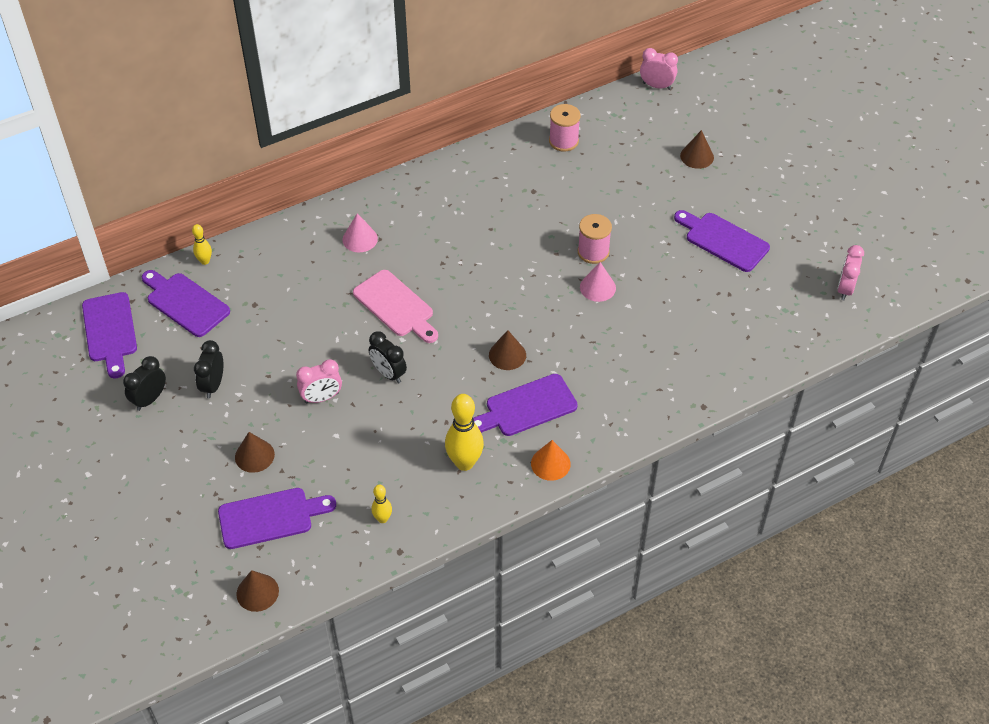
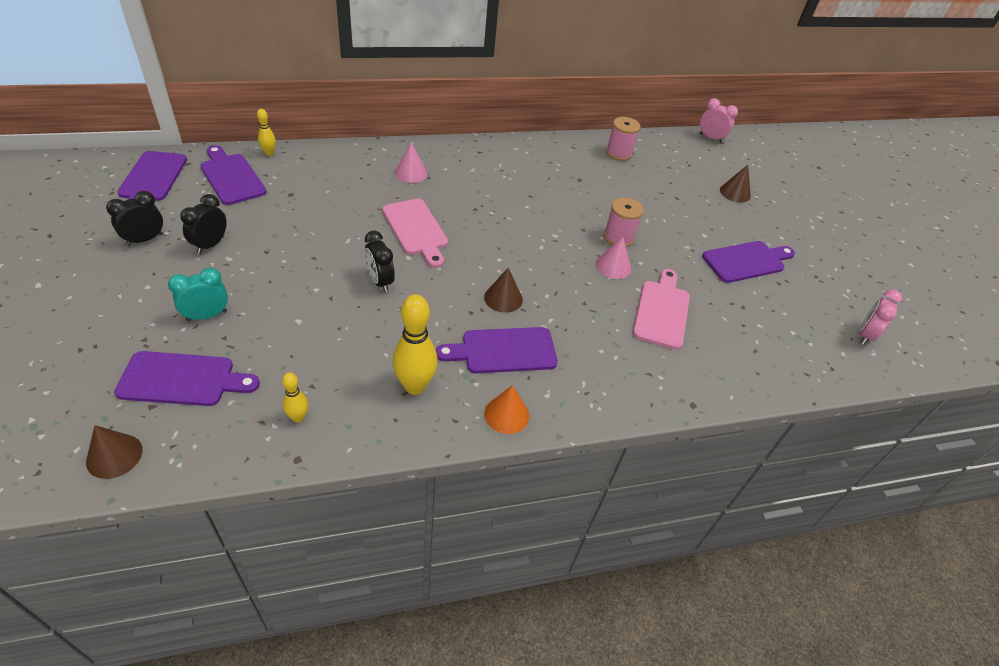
camera: 10 degrees right, 5 degrees down
(254, 455) = (207, 315): brown cone -> turquoise clock
(321, 398) = (304, 284): pink clock -> none
(655, 322) = (662, 311): none -> pink cutting board
(723, 240) = (746, 261): purple cutting board -> purple cutting board turned 105 degrees clockwise

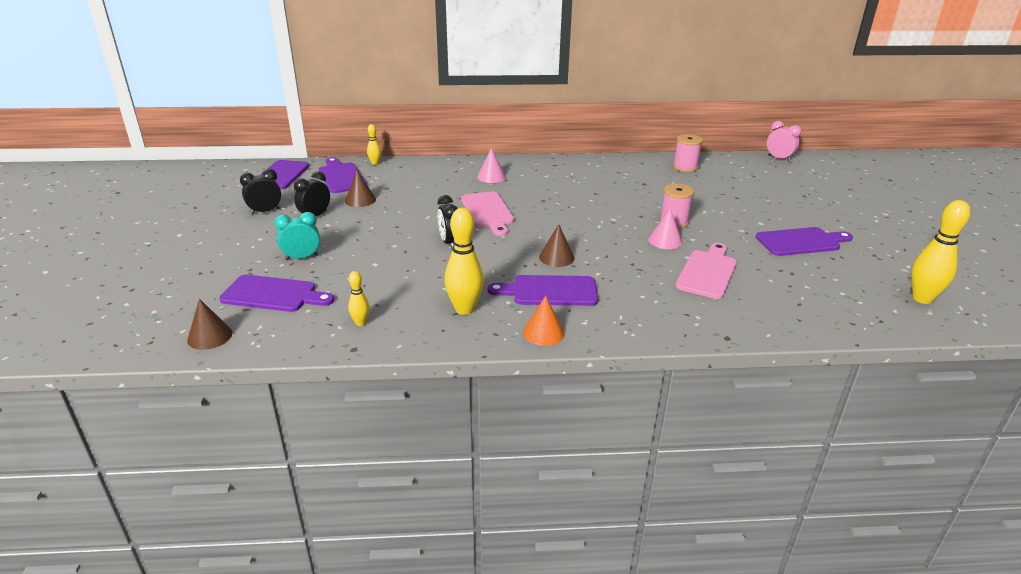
camera: 15 degrees right, 15 degrees down
(735, 193) = (797, 195): brown cone -> brown cone (360, 200)
(865, 335) = (922, 298): pink clock -> yellow bowling pin

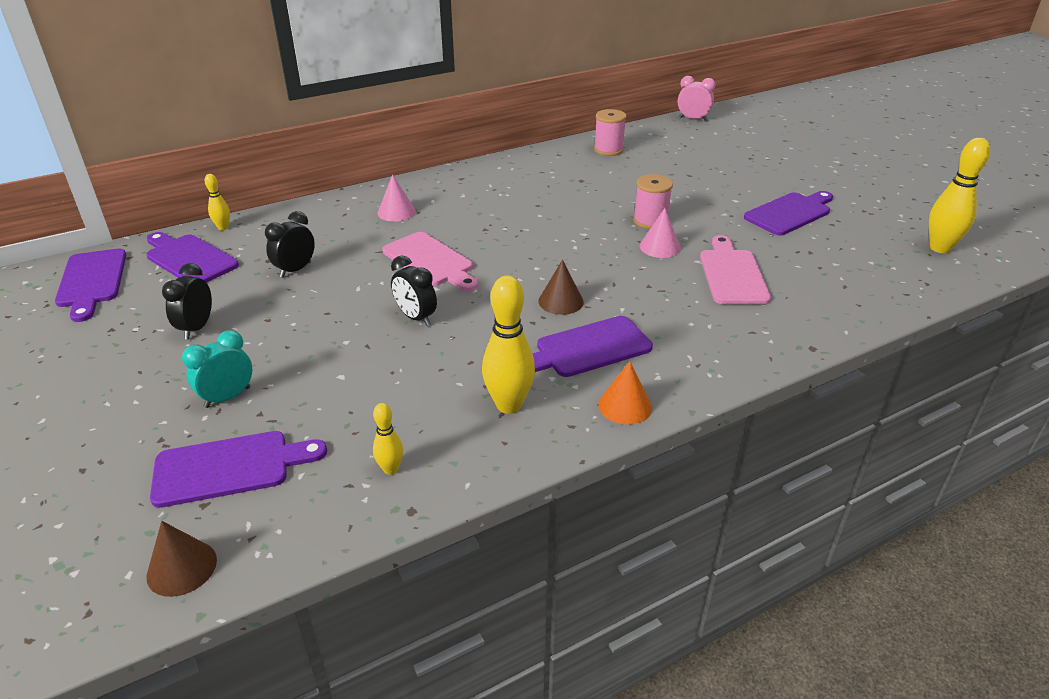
camera: 25 degrees left, 5 degrees up
(265, 211) = (112, 341): black clock -> black clock (295, 270)
(360, 200) = (245, 287): brown cone -> none

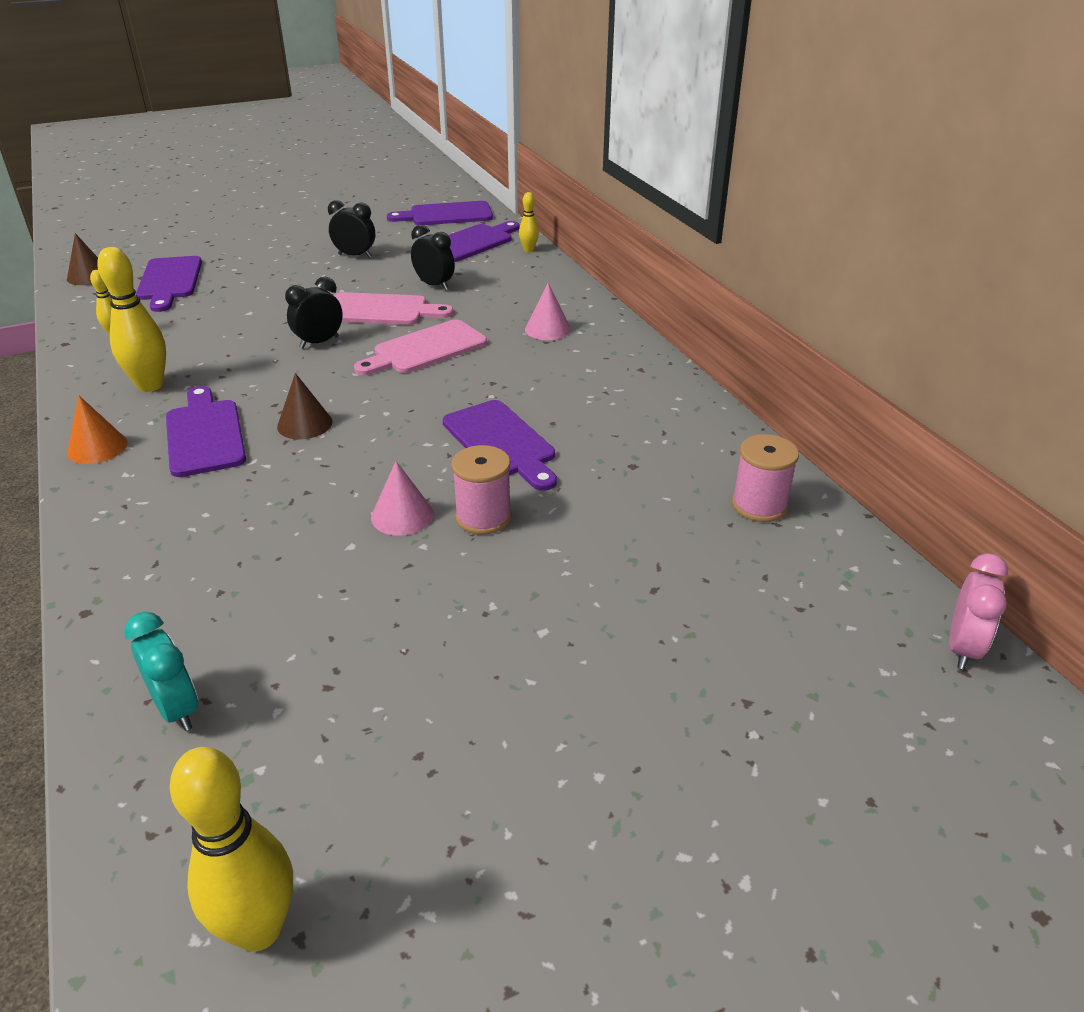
camera: 95 degrees right, 0 degrees up
(227, 397) = (252, 274): turquoise clock -> turquoise clock (177, 708)
(732, 274) = (299, 574): pink cutting board -> pink cutting board (381, 310)
(790, 213) = (477, 699): purple cutting board -> purple cutting board (501, 442)

